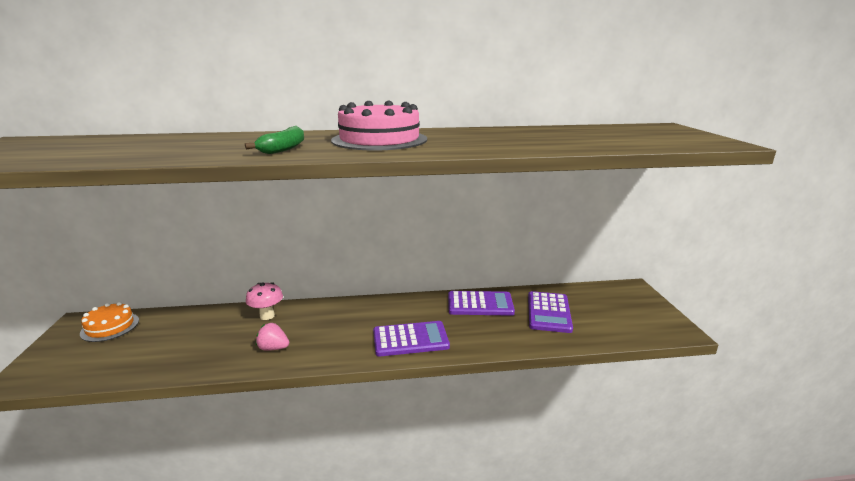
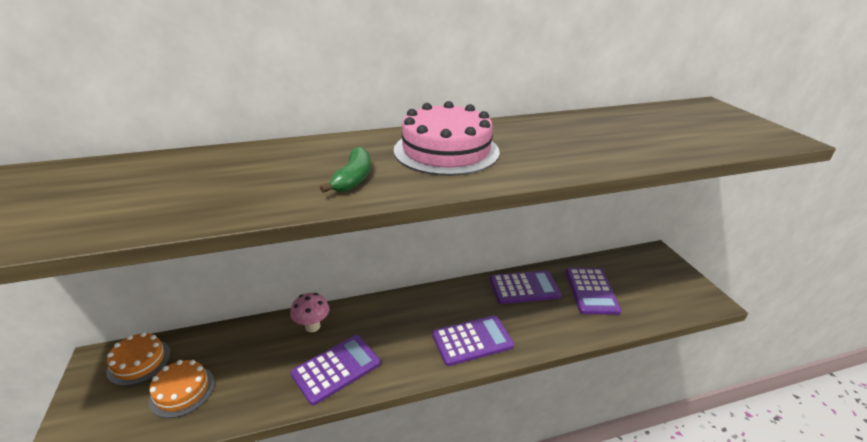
camera: 10 degrees left, 10 degrees up
(134, 350) = (182, 391): none -> orange cake
(273, 348) = (336, 369): pink strawberry -> purple calculator

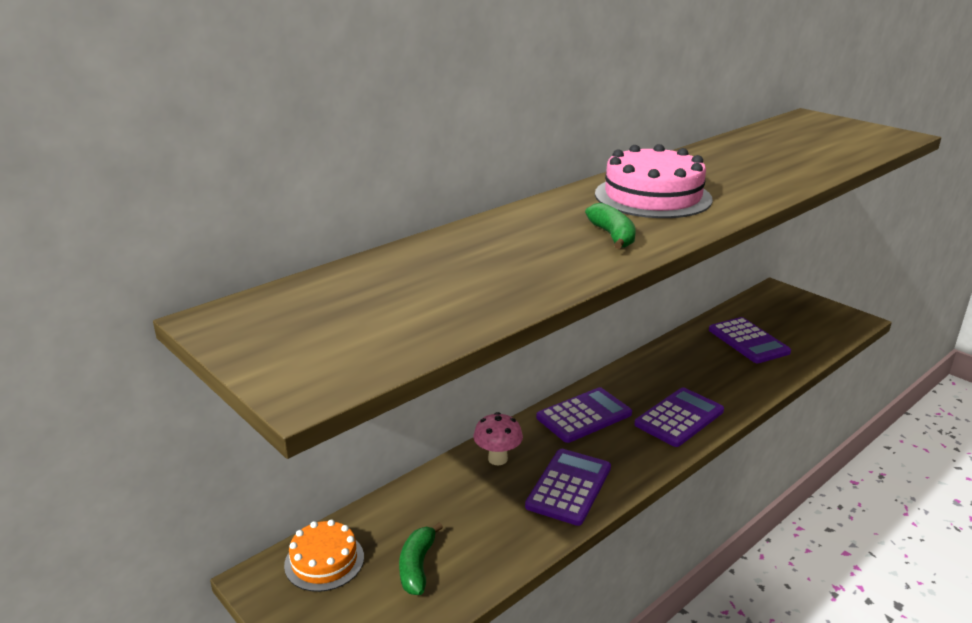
camera: 25 degrees left, 5 degrees down
(182, 391) = (417, 566): orange cake -> green banana
(524, 288) = (683, 356): purple calculator -> purple calculator (584, 416)

